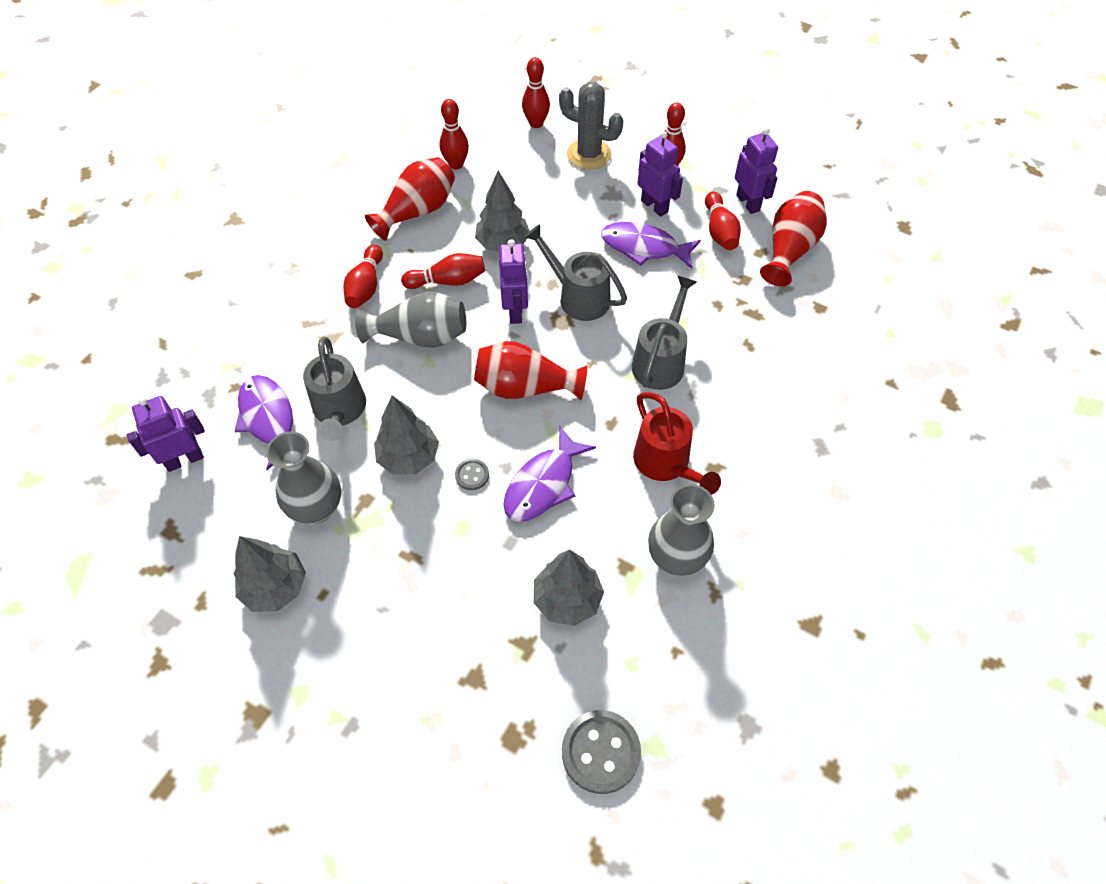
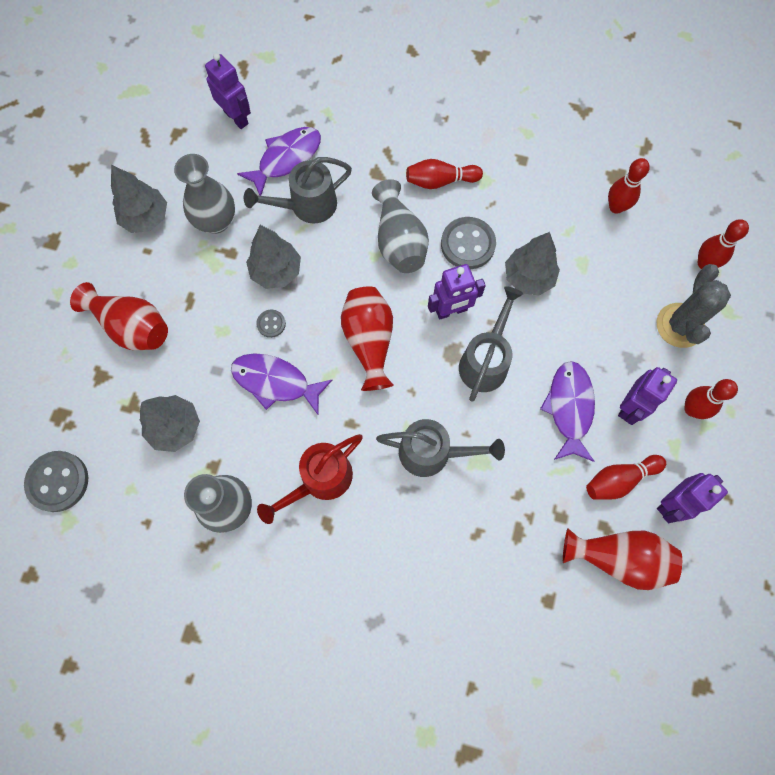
camera: 75 degrees right, 15 degrees up
(417, 211) = (542, 193): red vase -> red vase (132, 327)
(448, 281) = (467, 244): red bowling pin -> grey button

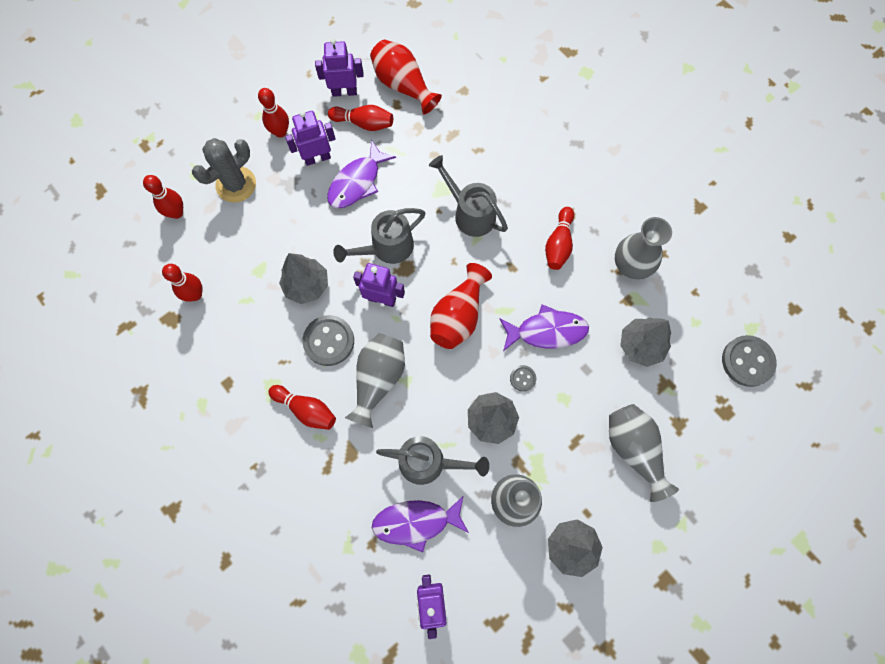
camera: 145 degrees left, 0 degrees up
(132, 327) = (634, 449): red vase -> grey vase
(275, 382) = (547, 331): purple fish -> purple fish turned 60 degrees counterclockwise
(319, 480) = (558, 244): red watering can -> red bowling pin

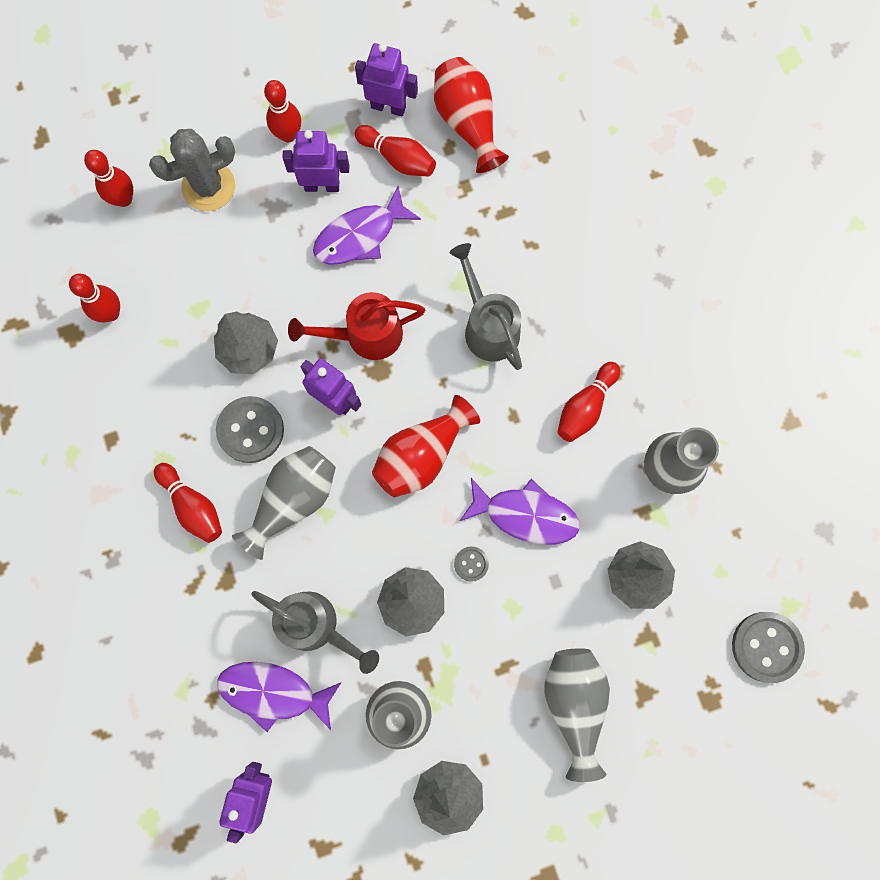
camera: 20 degrees right, 5 degrees up
(386, 248) = (364, 335): grey watering can -> red watering can

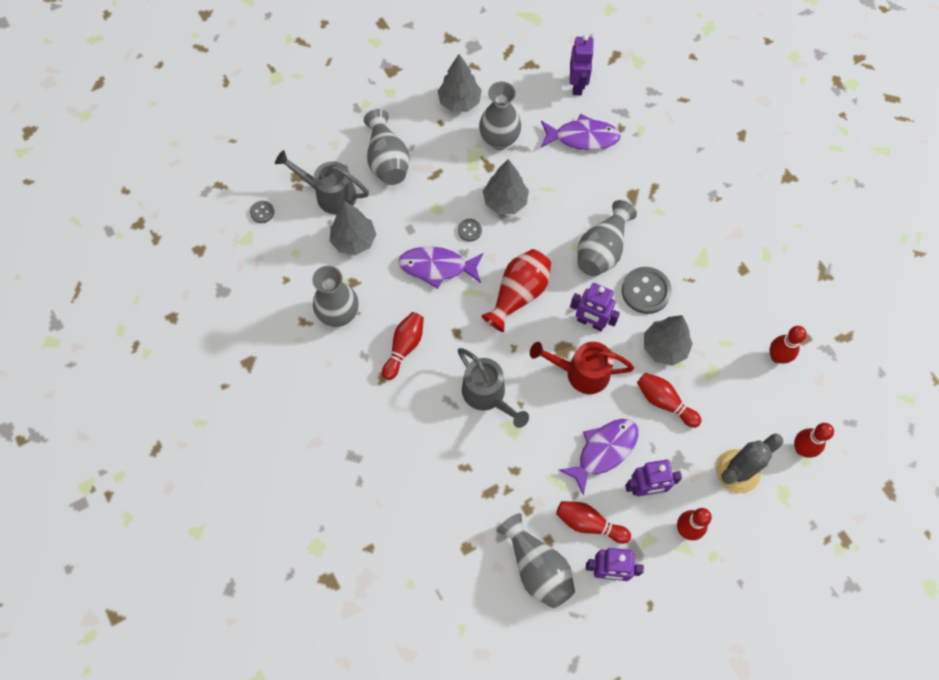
camera: 170 degrees right, 10 degrees down
(193, 506) = (670, 236): red bowling pin -> red bowling pin (664, 402)
(316, 626) = (565, 177): grey watering can -> grey watering can (329, 194)
(364, 335) = (580, 372): red watering can -> red watering can turned 150 degrees counterclockwise
(467, 123) = (537, 567): red vase -> grey vase
(766, 647) = (262, 212): grey button -> grey button, size x0.51

